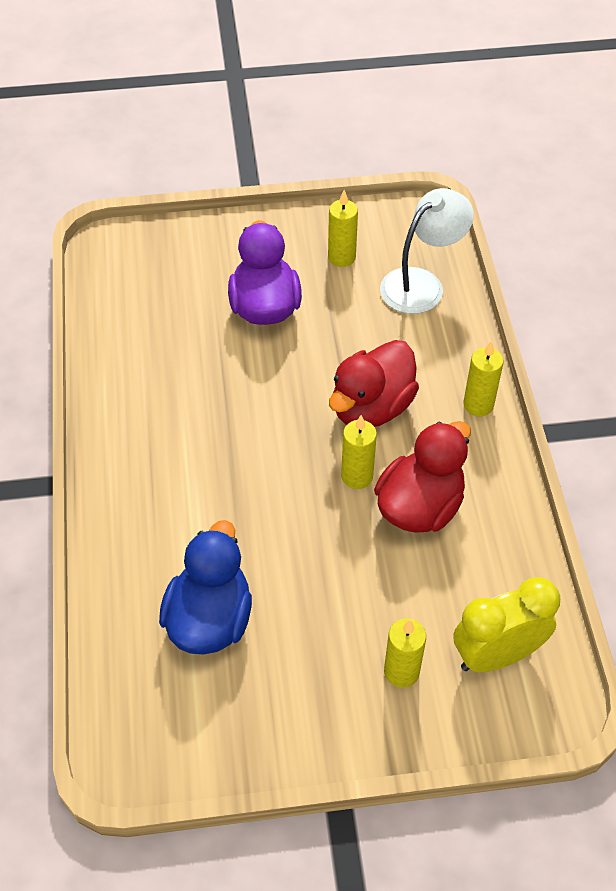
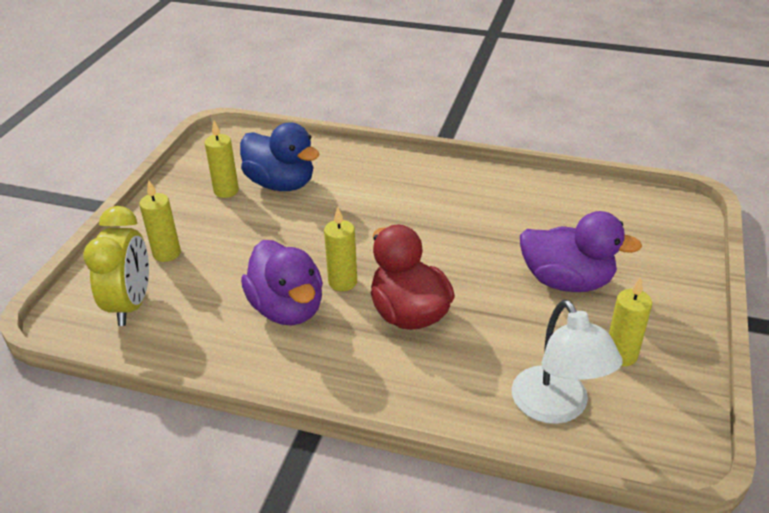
camera: 115 degrees right, 15 degrees down
(420, 506) = (287, 309): red duck -> purple duck
(478, 405) = (367, 389): yellow candle -> yellow candle (226, 191)

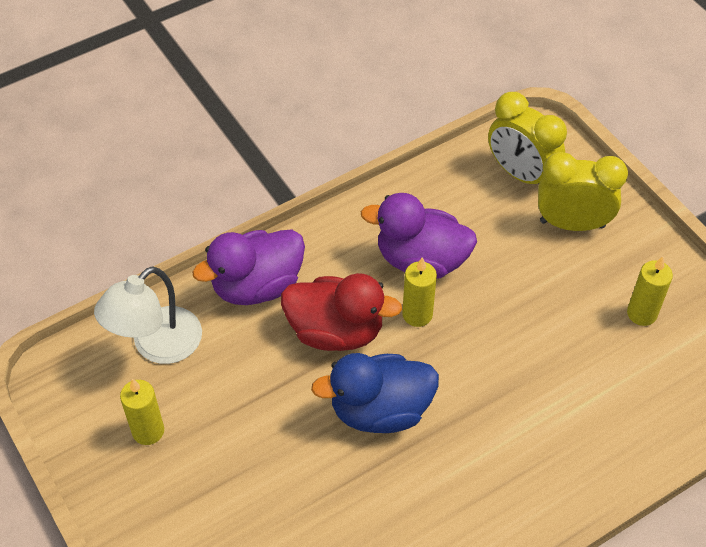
camera: 130 degrees right, 15 degrees up
(167, 253) = (572, 224): yellow candle -> yellow clock
(281, 184) = (616, 363): blue duck -> blue duck (380, 410)
(556, 407) = (157, 346): white lamp -> white lamp turned 75 degrees counterclockwise
(567, 281) = (253, 474): purple duck -> purple duck (257, 286)

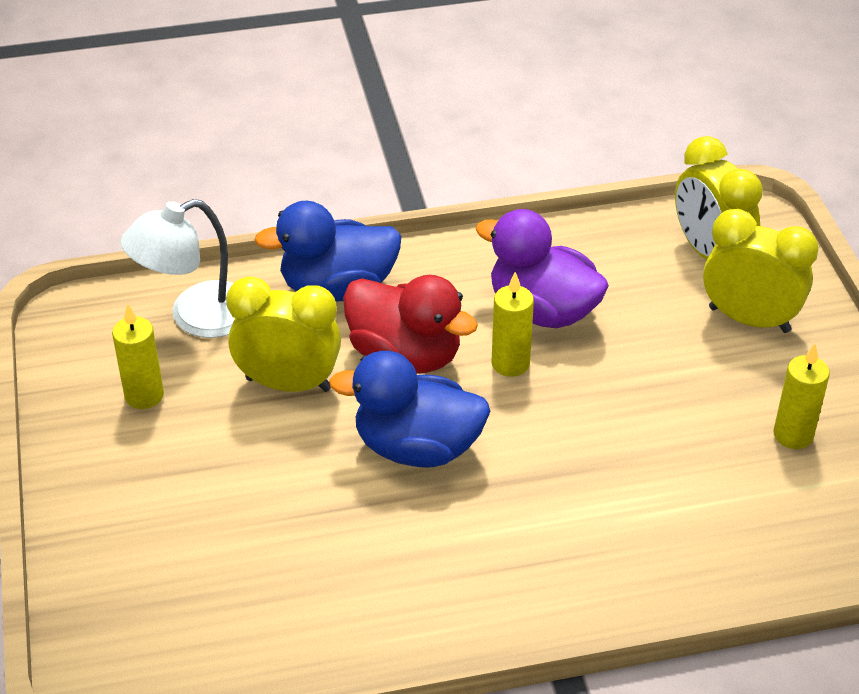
camera: 20 degrees right, 10 degrees down
(257, 286) = (337, 288): purple duck -> blue duck
(257, 385) = (288, 384): none -> yellow clock

